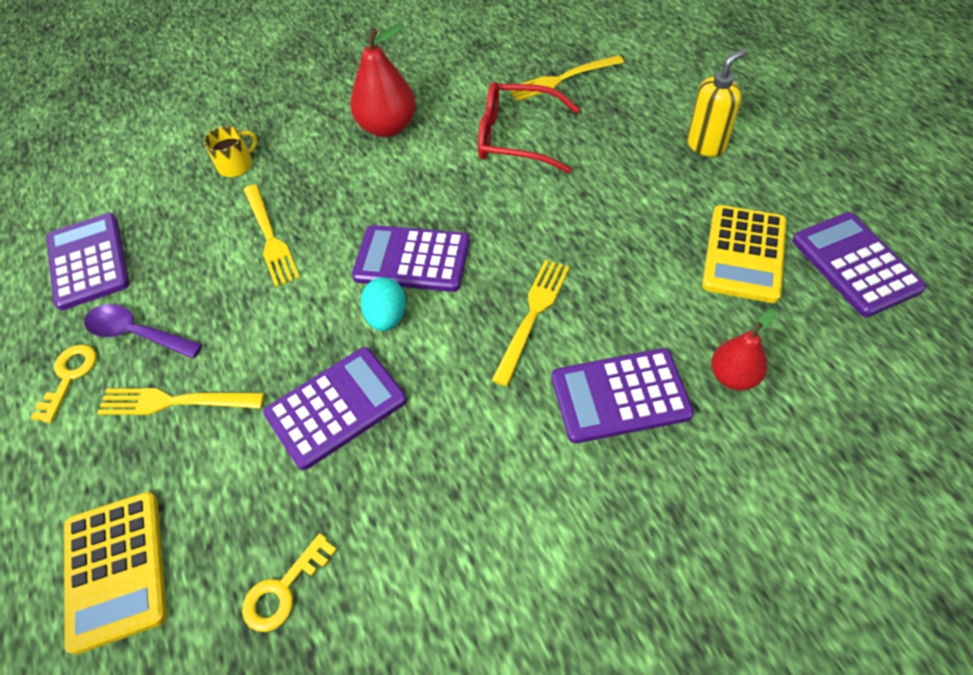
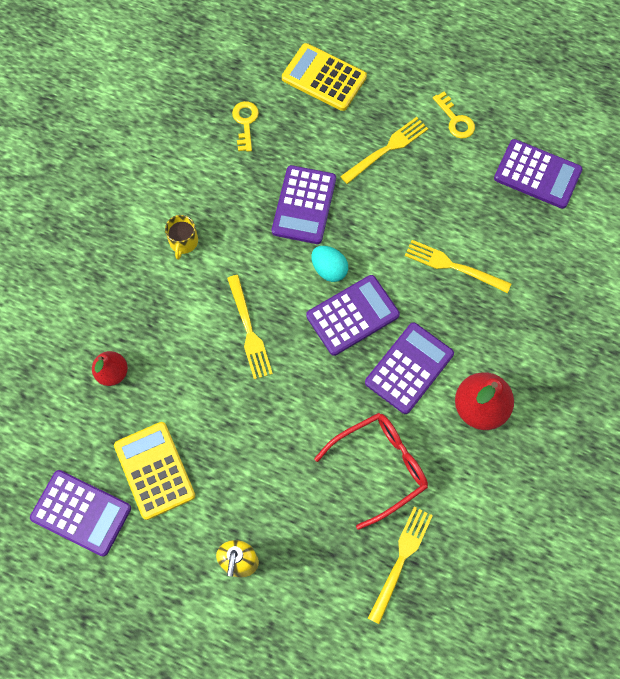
camera: 135 degrees right, 15 degrees up
(136, 334) = (452, 162): purple spoon -> none
(236, 165) = (542, 298): yellow mug -> yellow mug (183, 242)
(620, 396) = (165, 316): purple calculator -> purple calculator (409, 368)

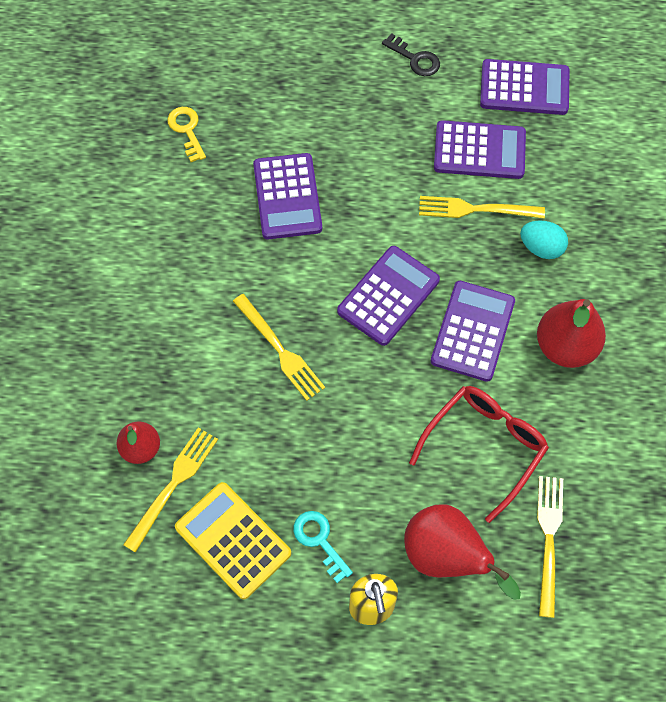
camera: 20 degrees left, 5 degrees down
(81, 513) = (165, 619): purple calculator -> purple calculator (479, 151)
(183, 242) = (167, 278): yellow mug -> none
(220, 495) = (320, 541): none -> turquoise key
(313, 544) = (446, 557): none -> red pear
(324, 78) = (255, 58): yellow calculator -> none
(329, 269) = (342, 256): turquoise egg -> turquoise egg (541, 248)
(387, 148) = (354, 110): yellow fork -> yellow fork (174, 483)
(455, 120) = (415, 59): yellow key -> black key

